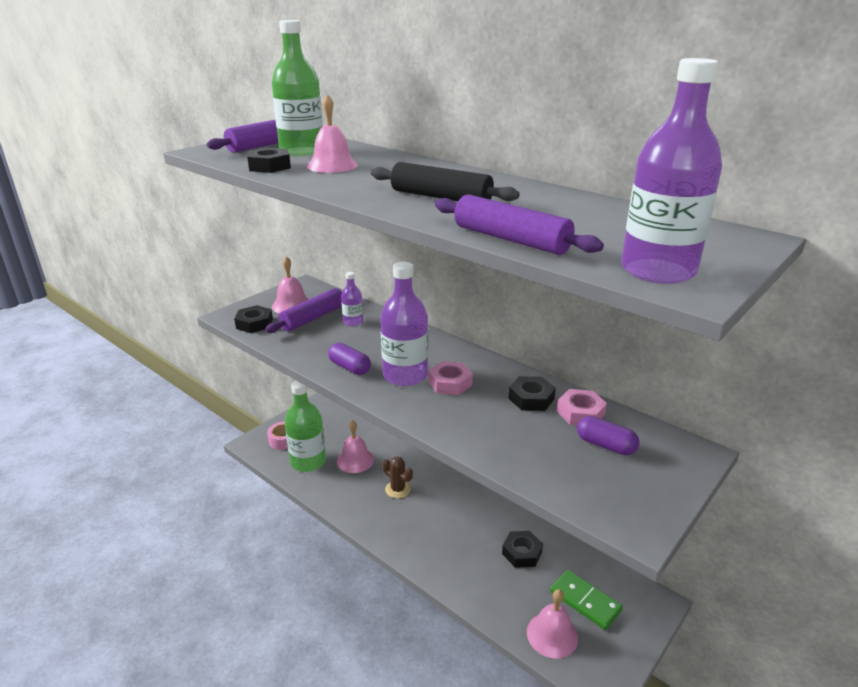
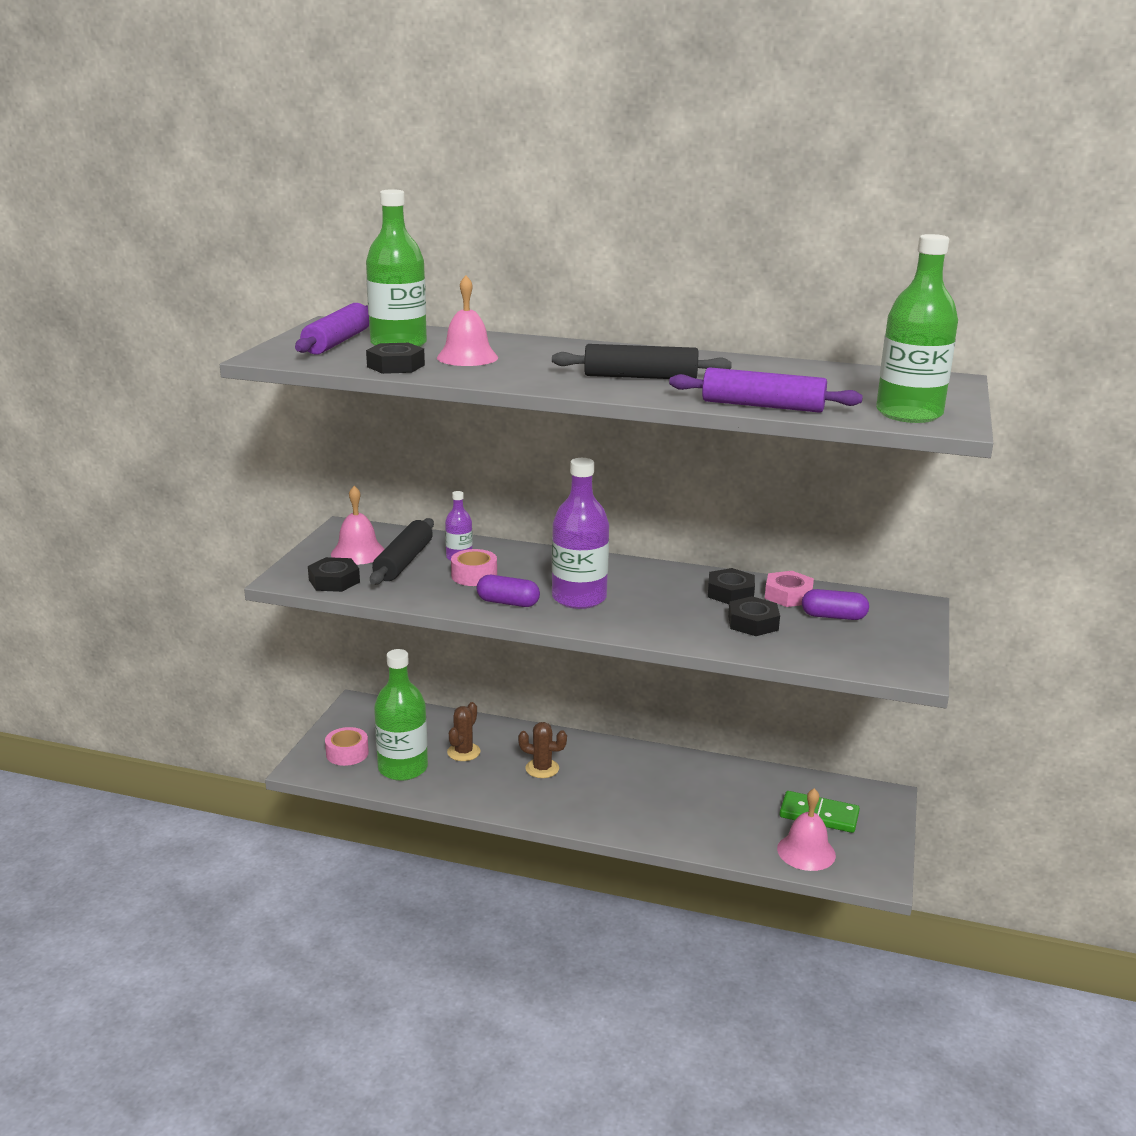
camera: 25 degrees left, 5 degrees down
(313, 318) = (404, 562): purple rolling pin -> black rolling pin
(348, 339) = (474, 576): none -> pink tape
(355, 460) = (463, 752): pink bell -> brown cactus
(450, 383) = (634, 595): pink nut -> none
(522, 553) = (727, 791): black nut -> black nut (753, 623)
(657, 271) = (909, 414): purple bottle -> green bottle

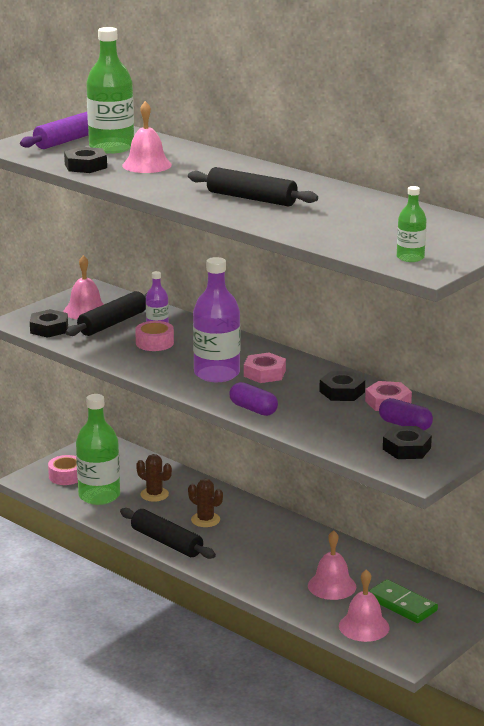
camera: 25 degrees right, 0 degrees up
(463, 752) = (154, 494): brown cactus -> brown cactus turned 75 degrees clockwise
(508, 603) = (159, 367): purple capsule -> purple capsule (253, 409)
(521, 806) = (166, 542): none -> black rolling pin
(629, 588) = (264, 373): none -> pink nut
(734, 812) = (332, 586): none -> pink bell
(753, 623) = (332, 417): black nut -> black nut (406, 448)
(762, 406) = (306, 235): purple rolling pin -> none
(909, 414) = (410, 257): green bottle -> green bottle, size x0.51

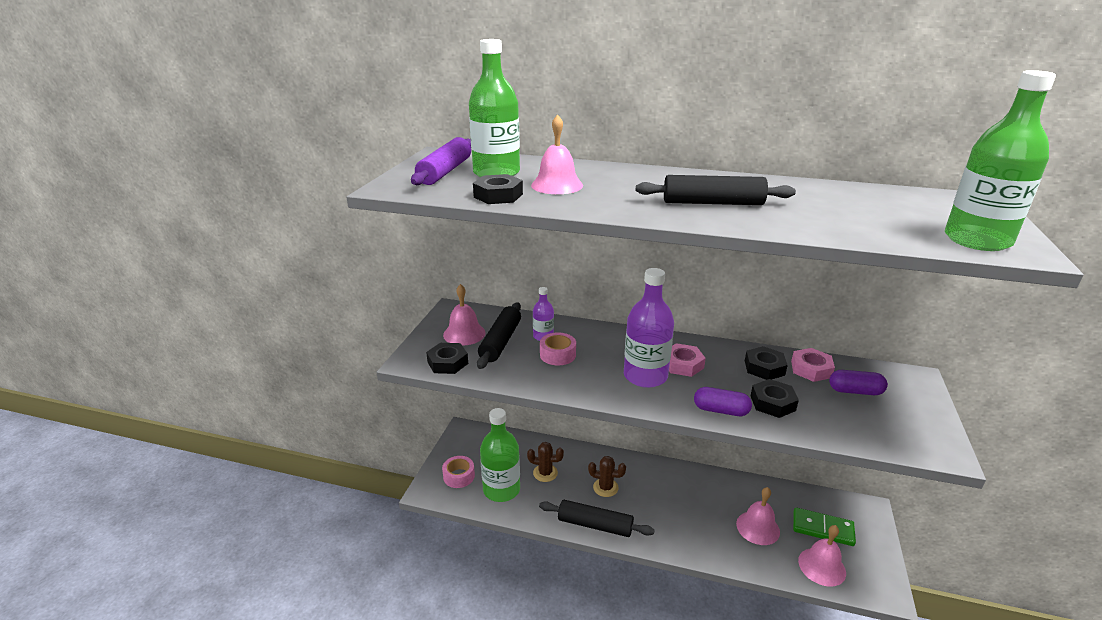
camera: 25 degrees left, 5 degrees up
(406, 448) = (892, 419): black nut -> black nut (772, 403)
(410, 257) = (977, 240): green bottle -> green bottle, size x1.95

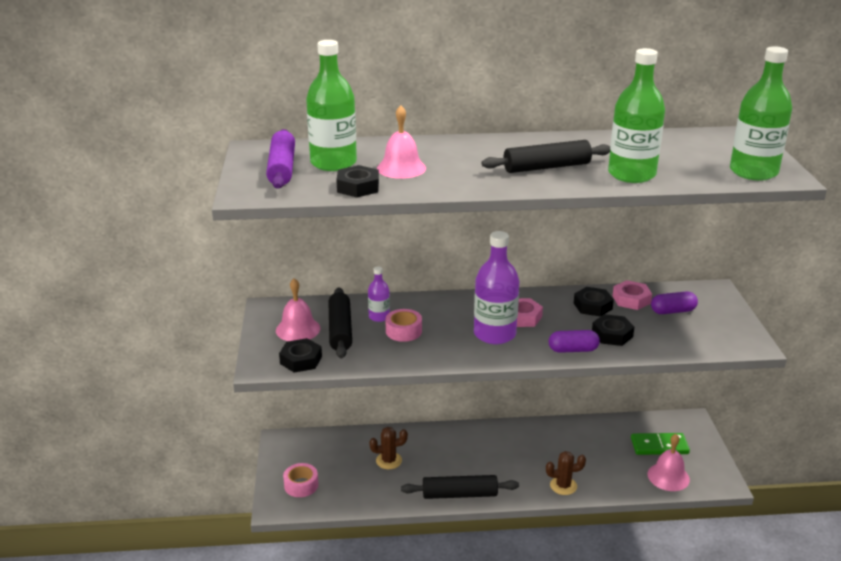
camera: 20 degrees left, 0 degrees up
(501, 489) = (352, 486): green bottle -> green bottle (631, 174)
(605, 487) = (454, 459): brown cactus -> brown cactus (563, 486)
(758, 527) = (605, 459): pink bell -> none

